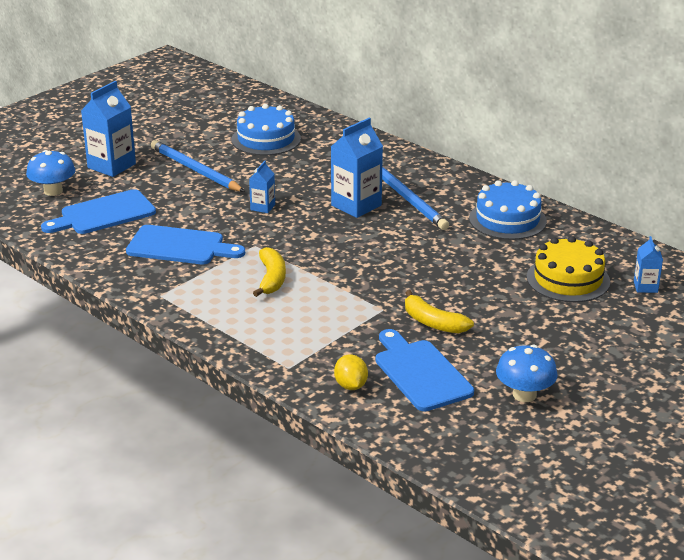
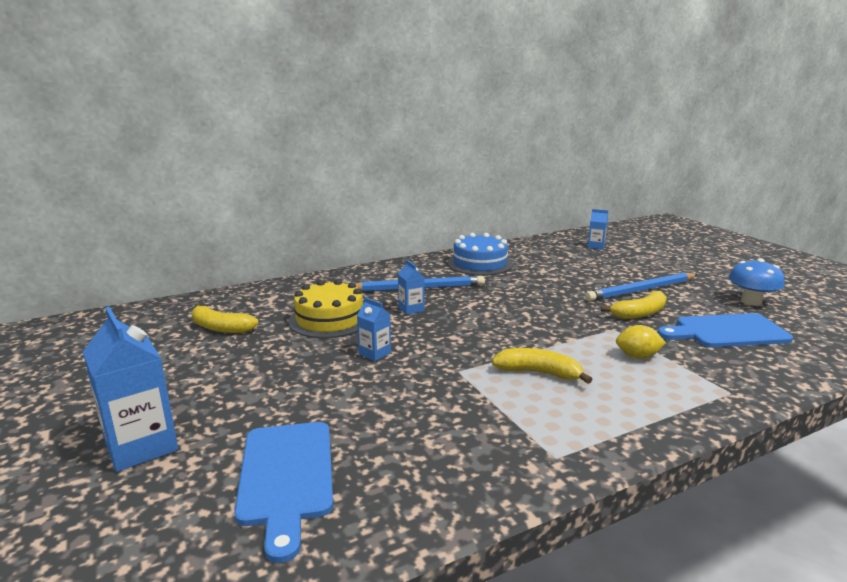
camera: 70 degrees left, 10 degrees down
(53, 191) = (149, 525): blue mushroom -> none
(180, 246) = (431, 421): blue cutting board -> none
(195, 170) = (239, 380): blue pencil -> blue pencil (641, 290)
(266, 139) = (220, 328): blue cake -> yellow banana
(351, 386) = (758, 365): yellow lemon -> yellow lemon (637, 356)
(356, 205) = (411, 309): blue carton -> blue carton, size x0.53
(568, 279) = (579, 262): yellow cake -> yellow cake (330, 319)

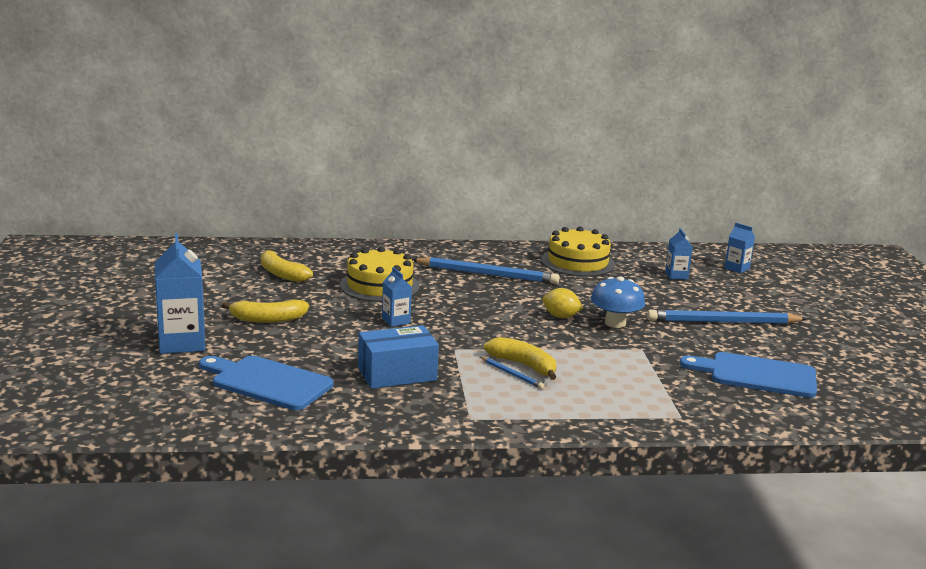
camera: 20 degrees right, 0 degrees up
(286, 476) = (267, 382): blue cutting board -> blue cutting board turned 105 degrees clockwise
(411, 309) = (462, 292): blue carton -> blue carton (676, 275)
(428, 419) = (397, 374): none -> blue box
(479, 263) = (578, 262): blue cake -> yellow cake
(539, 386) = (512, 374): none -> blue pencil
(637, 356) = (633, 374): yellow lemon -> yellow lemon (560, 316)
(640, 313) = (688, 342): yellow banana -> yellow banana (267, 319)
(751, 301) = (832, 356): blue mushroom -> blue mushroom (615, 323)

